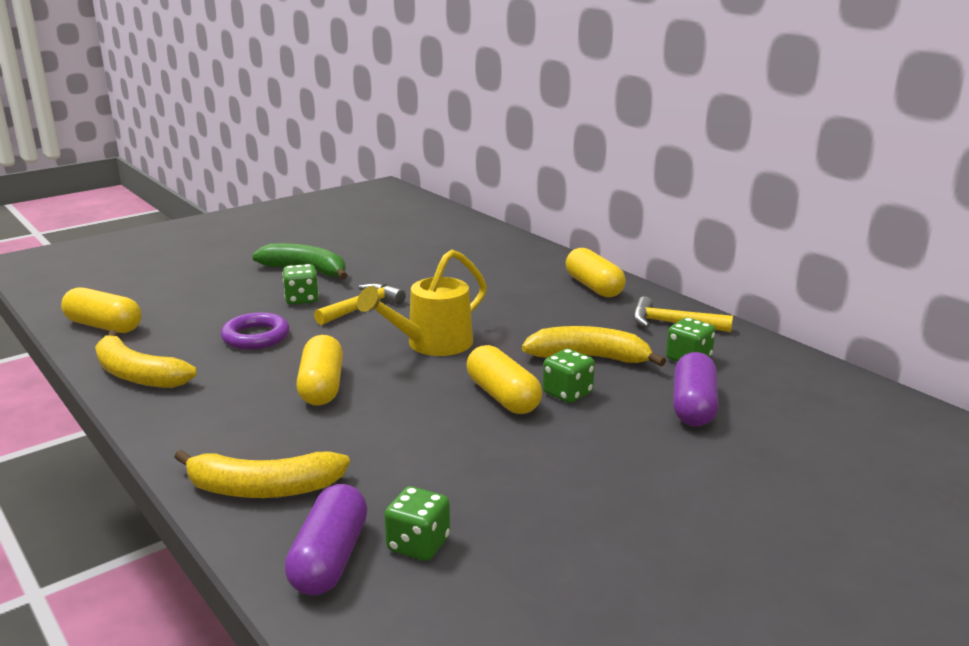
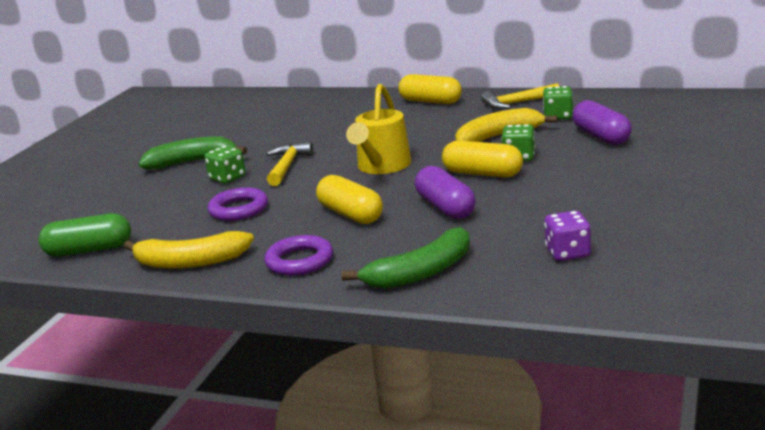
camera: 30 degrees left, 0 degrees up
(104, 326) = (89, 250): yellow capsule -> green capsule
(204, 418) = (299, 261): none -> purple ring
(263, 488) = (421, 273): yellow banana -> green banana
(330, 559) = (530, 280): purple capsule -> purple capsule (445, 207)
(418, 544) = (568, 253): green dice -> purple dice

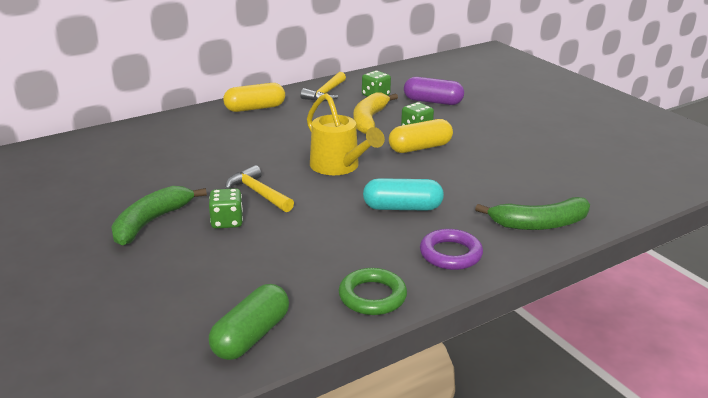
camera: 55 degrees left, 5 degrees up
(190, 262) = (372, 296): yellow banana -> green ring
(239, 209) = (305, 241): purple ring -> none
(350, 214) = (402, 208): yellow capsule -> turquoise capsule
(421, 273) = (539, 224): green banana -> green banana turned 75 degrees clockwise
(445, 207) = (451, 178): purple capsule -> none
(568, 253) = (580, 177): purple dice -> none

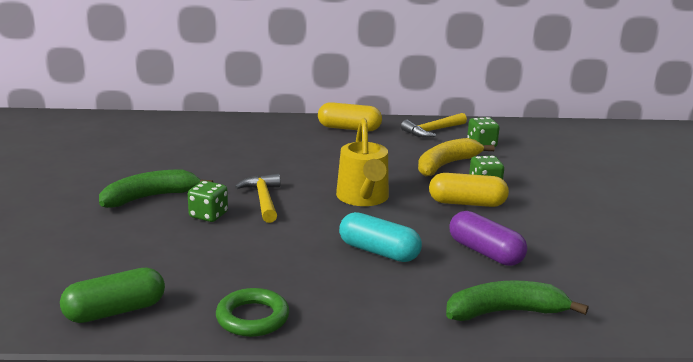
camera: 30 degrees right, 5 degrees down
(433, 101) = (537, 164): purple capsule -> purple capsule (485, 252)
(450, 254) = (373, 308): purple ring -> none
(539, 224) = (505, 312): green banana -> green banana turned 150 degrees clockwise

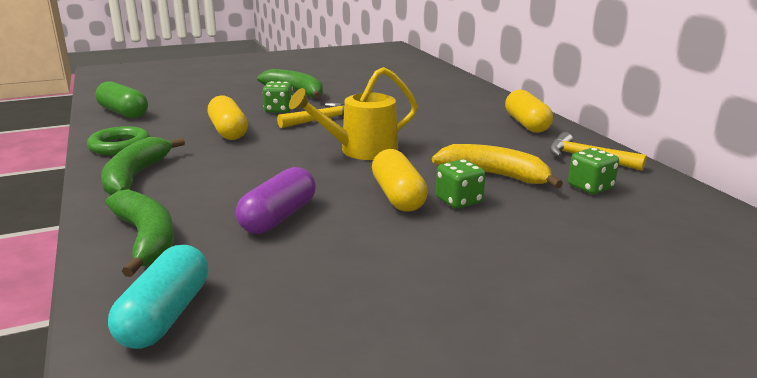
camera: 70 degrees right, 0 degrees up
(256, 250) = (228, 131): none -> yellow capsule
(358, 311) = (136, 176): none -> green banana
(379, 252) = (250, 170): turquoise capsule -> turquoise capsule (165, 315)

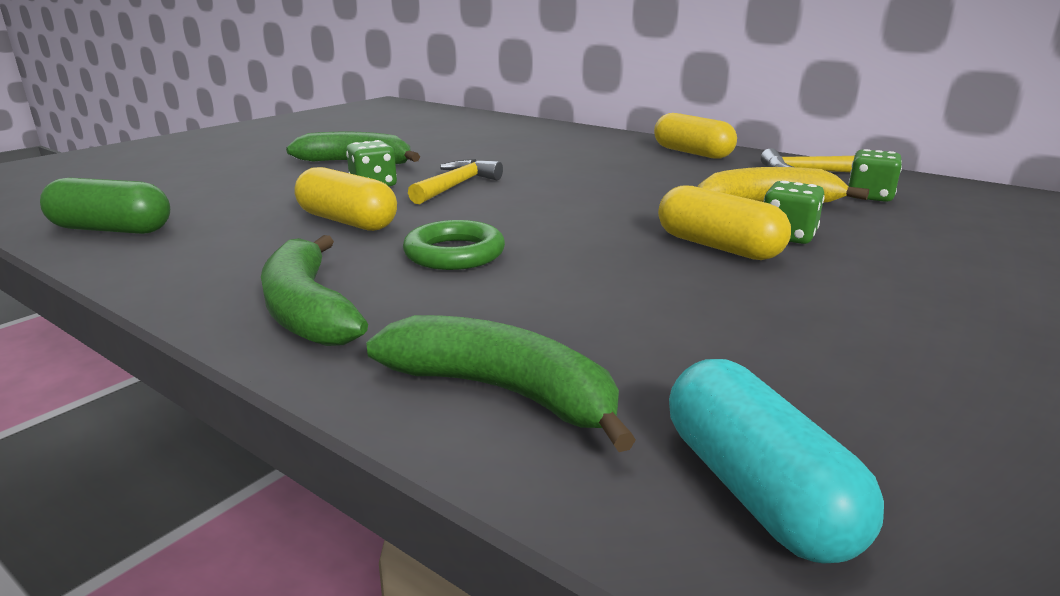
camera: 30 degrees left, 0 degrees up
(120, 146) = (193, 275): green ring -> green ring (454, 253)
(278, 217) = (632, 306): purple capsule -> none
(360, 151) = (574, 210): yellow watering can -> none

